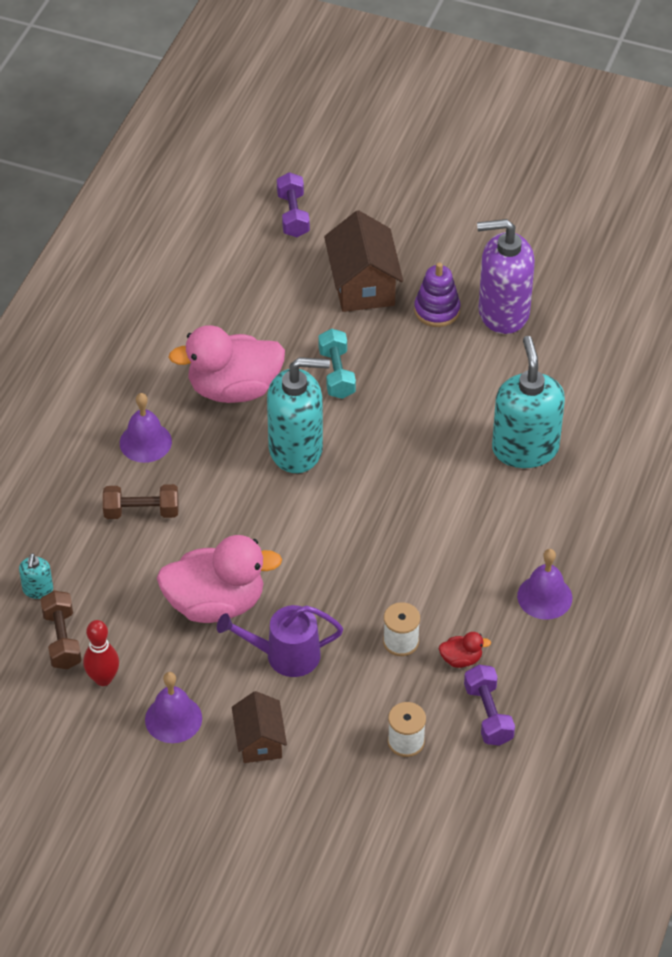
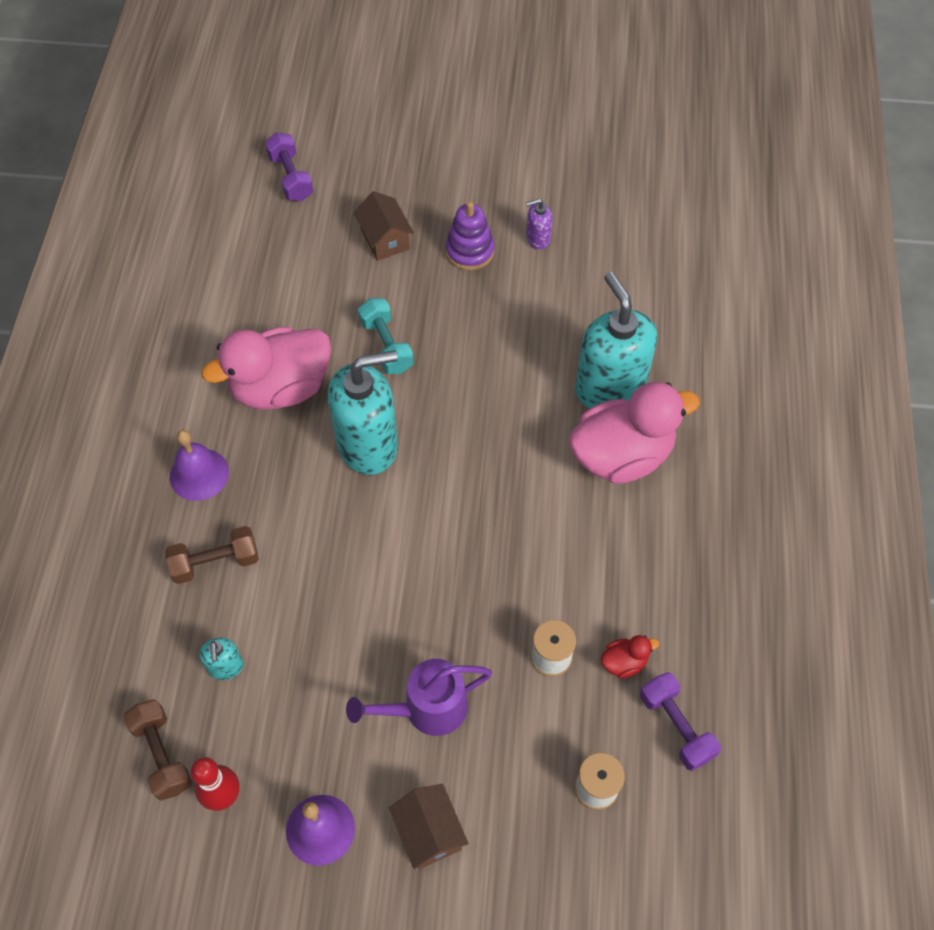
camera: 15 degrees left, 10 degrees up
(38, 590) = (118, 694): turquoise soap dispenser -> turquoise soap dispenser (226, 667)
(216, 603) = (330, 660): pink duck -> pink duck (621, 455)
(362, 285) = (385, 239): brown house -> brown house, size x0.62
(503, 312) = (537, 239): purple soap dispenser -> purple soap dispenser, size x0.44
(544, 597) = (688, 560): purple bell -> none

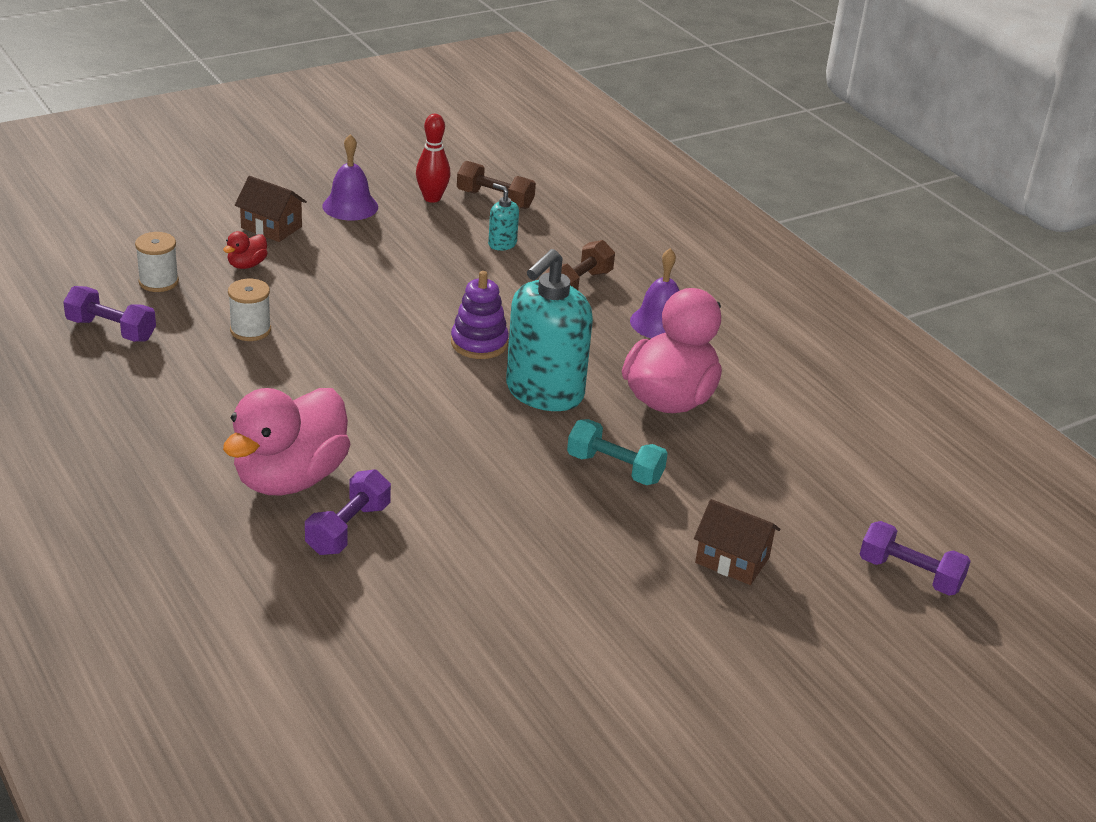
camera: 140 degrees right, 25 degrees down
(426, 709) = (329, 274): purple watering can -> none
(469, 251) = (628, 591): purple stacking toy -> purple stacking toy (479, 343)
(537, 239) = (564, 642): purple soap dispenser -> none
(609, 388) = (348, 529): turquoise soap dispenser -> purple dumbbell
(624, 662) = (183, 348): red duck -> red duck (247, 265)

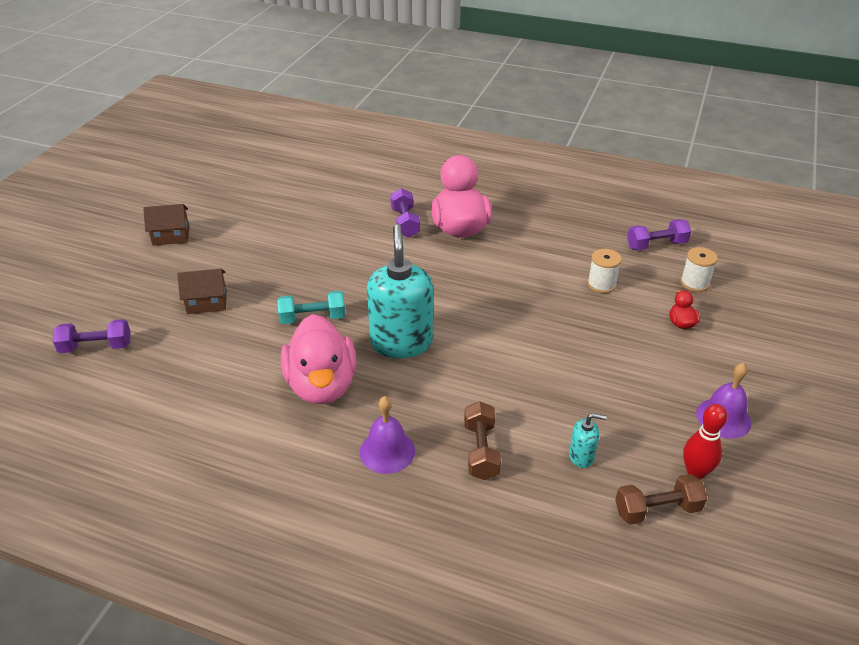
camera: 145 degrees right, 5 degrees up
(271, 227) = (725, 361): brown house -> brown house (171, 236)
(479, 343) = (479, 354): purple stacking toy -> none

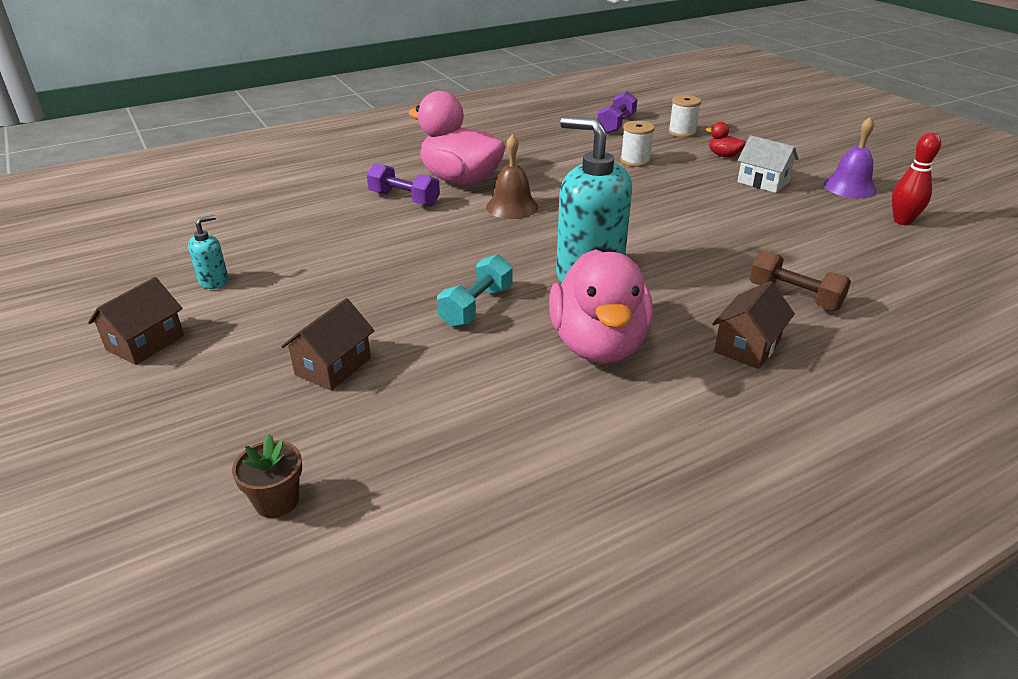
camera: 50 degrees left, 5 degrees down
(96, 347) = (277, 501): purple dumbbell -> brown flower pot
(322, 385) = (598, 345): pink duck -> pink duck turned 60 degrees clockwise
(387, 451) = (747, 346): purple bell -> brown house
(450, 268) = (512, 207): none -> brown bell
(581, 456) = (844, 255): turquoise soap dispenser -> turquoise soap dispenser (214, 281)
(657, 510) = (934, 252): brown dumbbell -> none
(659, 364) = (763, 182): none -> white house

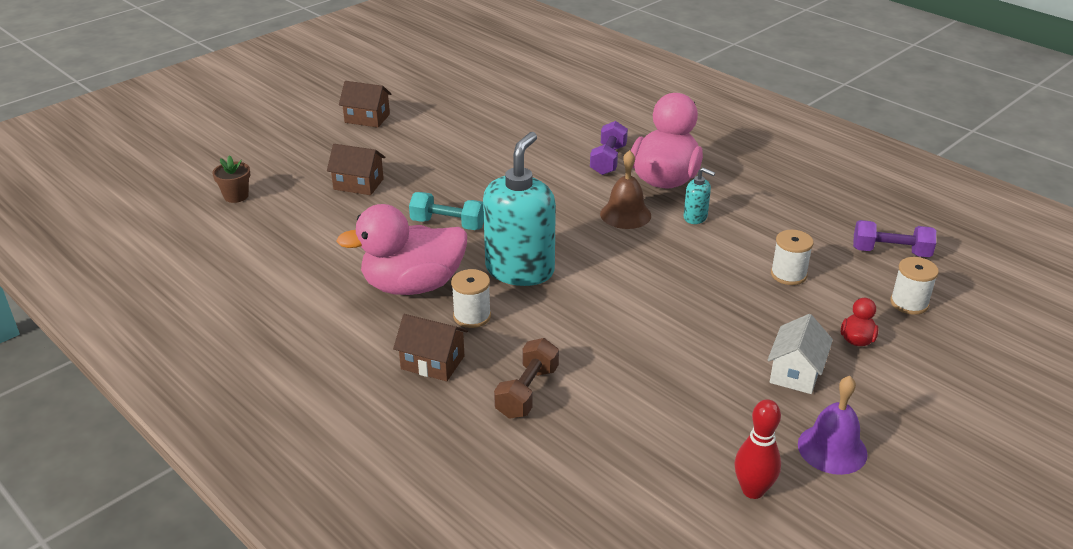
camera: 75 degrees right, 0 degrees up
(214, 281) = (443, 118): turquoise soap dispenser -> turquoise soap dispenser (695, 217)
(666, 312) = (472, 316): none -> white spool

